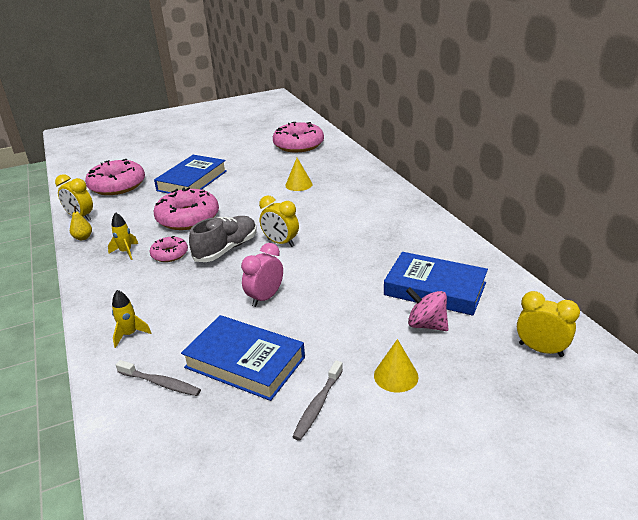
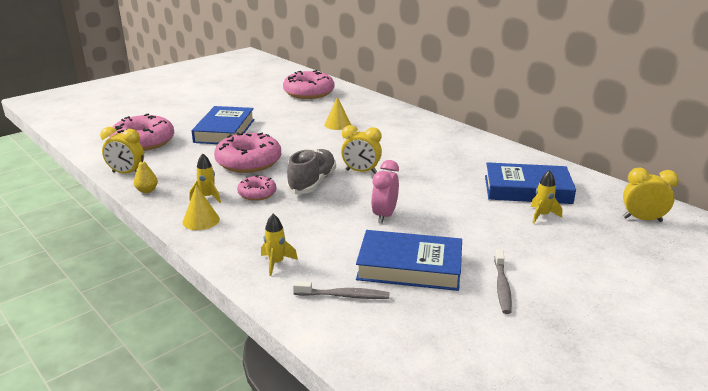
camera: 20 degrees left, 5 degrees down
(396, 376) = (548, 255): yellow cone -> yellow cone (201, 220)
(426, 325) = (542, 215): pink spinning top -> yellow rocket

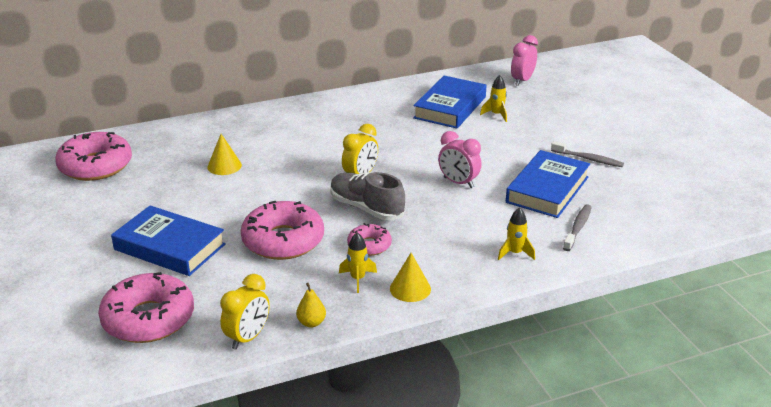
camera: 70 degrees left, 5 degrees up
(642, 219) = (522, 81): yellow clock -> pink clock

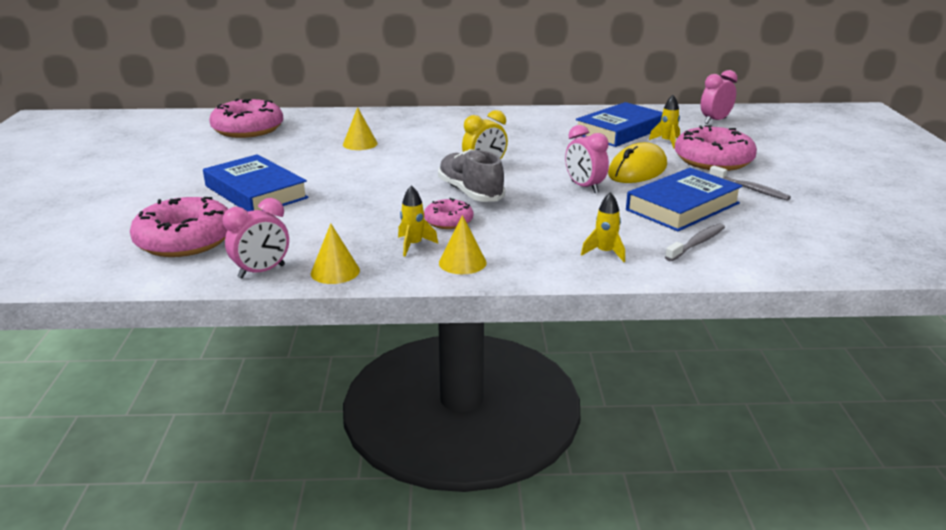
camera: 20 degrees right, 5 degrees down
(248, 337) = (261, 271): yellow clock -> pink clock
(283, 240) = (365, 204): pink donut -> pink donut (713, 160)
(311, 323) = (335, 271): yellow pear -> yellow cone
(490, 154) = (637, 170): none -> yellow mouse

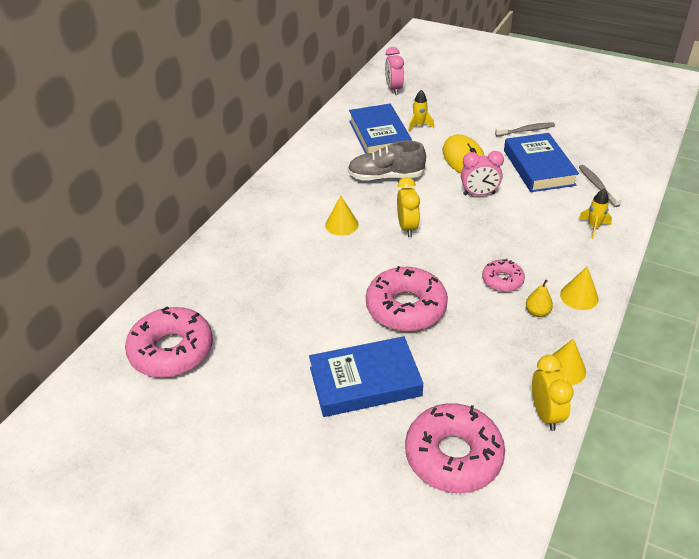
camera: 60 degrees left, 15 degrees up
(261, 271) = (545, 413): pink clock -> yellow clock
(360, 144) = (289, 281): yellow cone -> yellow cone (341, 224)
(413, 245) = (537, 312): yellow rocket -> yellow pear
(470, 192) = (453, 251): grey shoe -> grey shoe (386, 177)
(713, 160) = (468, 122): pink donut -> pink donut (406, 307)

